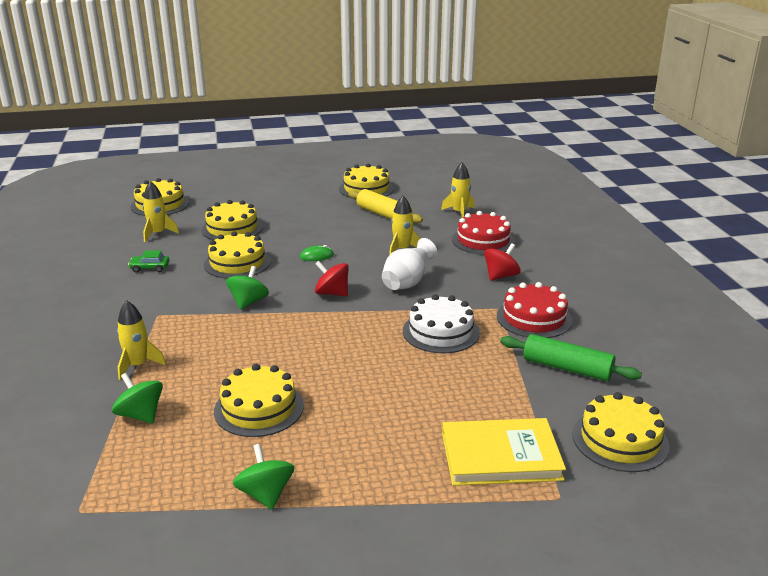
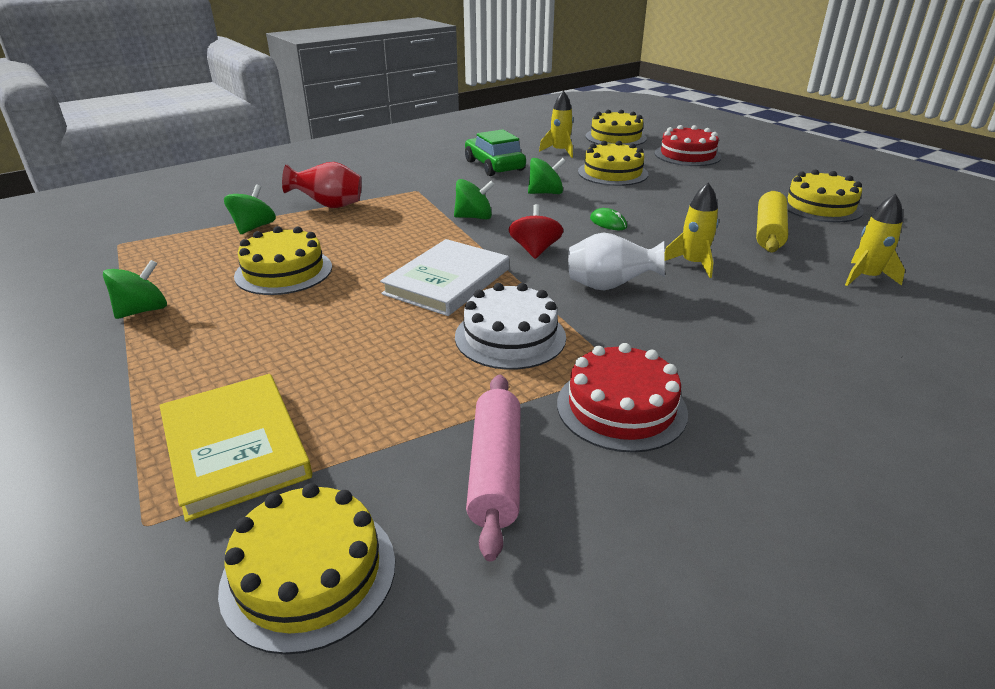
camera: 65 degrees right, 5 degrees up
(138, 365) = (329, 206): yellow rocket -> red vase
(150, 268) = (494, 166): green car -> green car, size x1.96
(237, 263) = (545, 193): yellow cake -> green spinning top
(347, 337) = (447, 281): none -> white book
(483, 240) = (809, 314): red cake -> red cake (687, 155)
(501, 276) = (717, 351): red spinning top -> none
(567, 368) = (496, 471): green rolling pin -> pink rolling pin

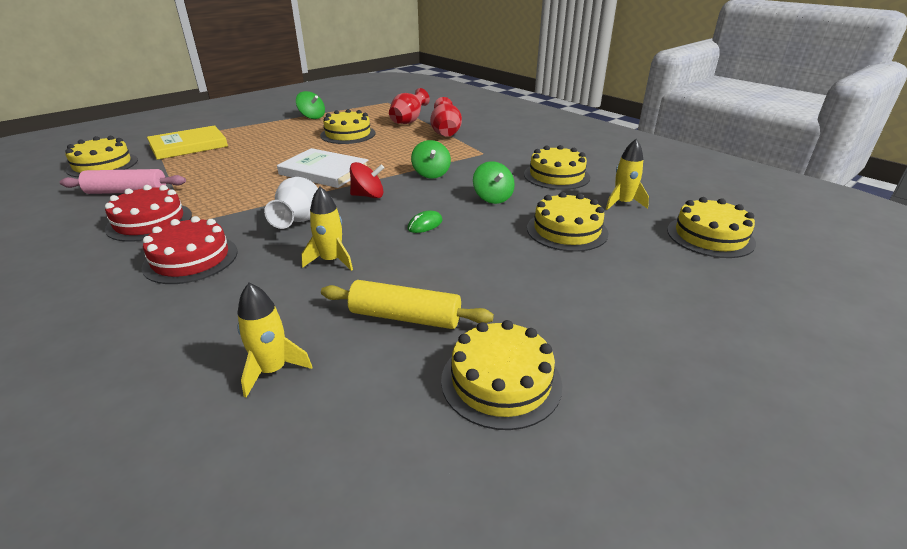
camera: 85 degrees right, 0 degrees up
(254, 227) = (408, 121): green spinning top -> red vase
(494, 166) = (556, 176): green car -> yellow cake
(510, 336) = (246, 191): white cake -> none
(687, 155) = (673, 285): red cake -> red cake (191, 259)

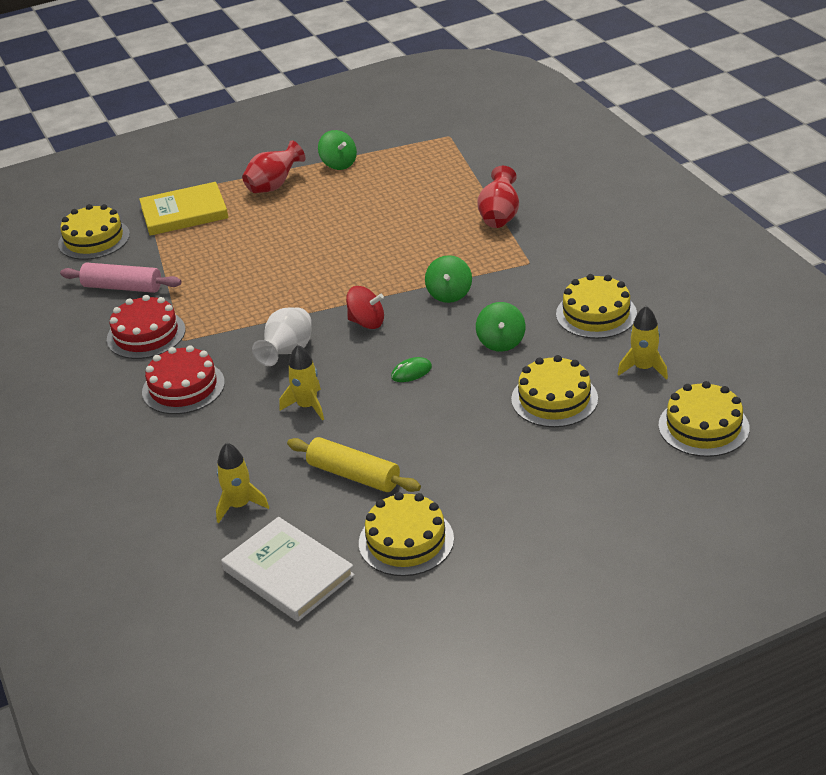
camera: 20 degrees right, 5 degrees up
(324, 171) = (329, 277): white book -> white book (288, 573)
(348, 134) = (375, 207): yellow cake -> none
(408, 121) = (461, 186): red vase -> red vase (274, 186)

